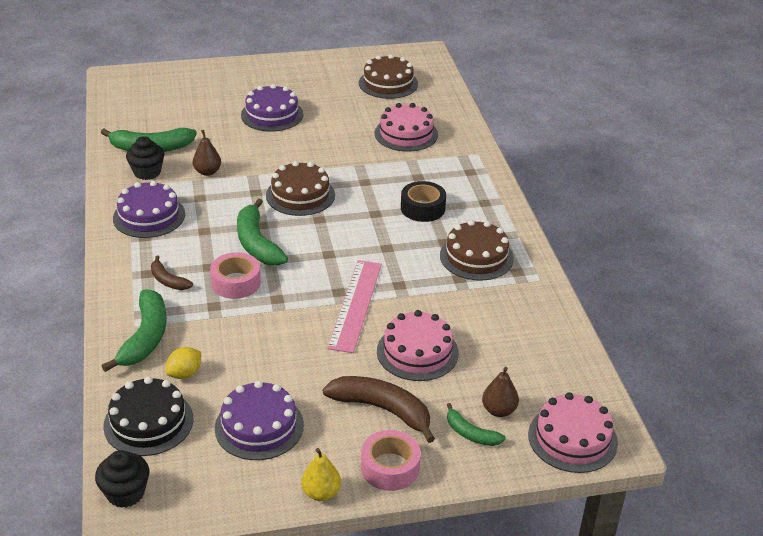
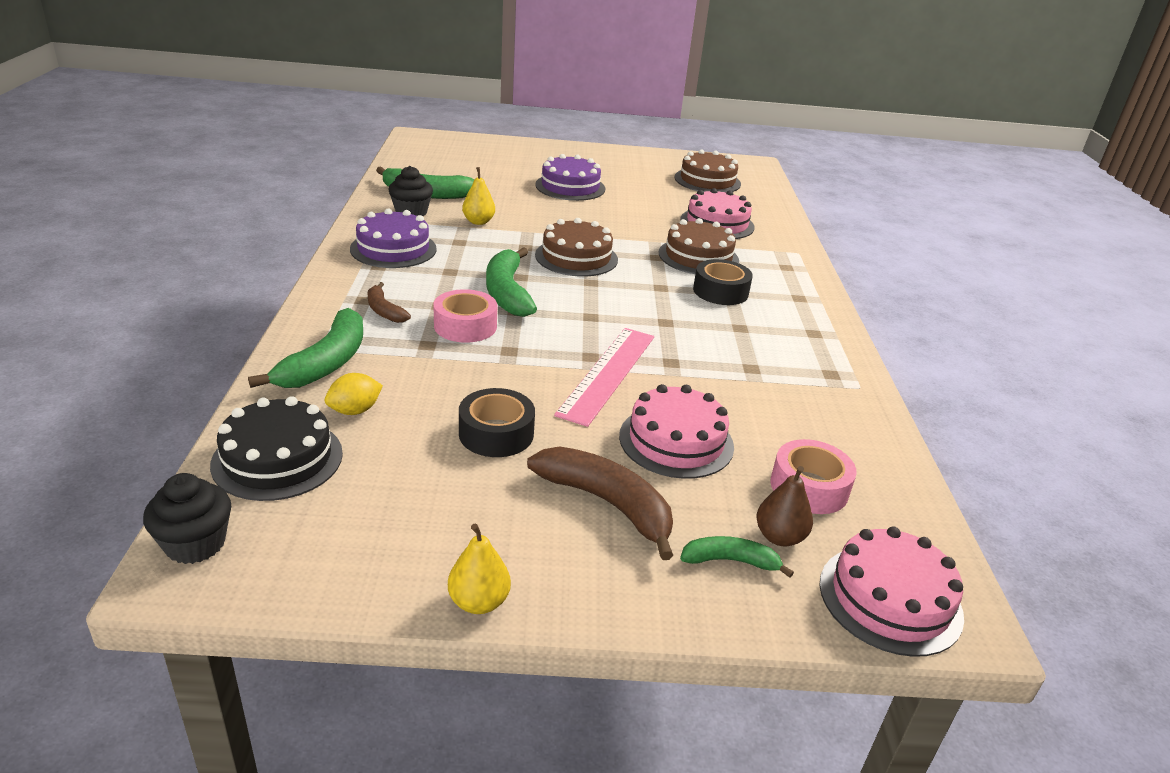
camera: 10 degrees right, 5 degrees down
(207, 172) = (478, 222): brown pear -> yellow pear
(259, 426) = (425, 492): purple cake -> none
(291, 371) = (496, 433): none -> black tape
(390, 467) = (595, 585): pink tape -> pink tape (809, 487)
(470, 433) = (730, 561): green banana -> green banana turned 135 degrees clockwise
(476, 257) = (779, 349): brown cake -> brown cake (698, 257)

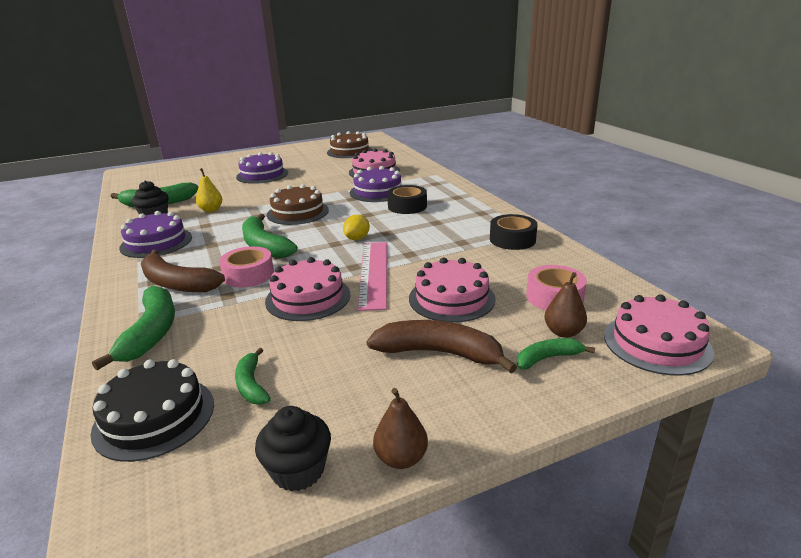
camera: 20 degrees left, 5 degrees down
(195, 544) = (118, 517): black cupcake -> black cupcake (298, 470)
(355, 410) = (199, 358): yellow lemon -> yellow lemon (357, 238)
(384, 310) = (176, 283): brown banana -> brown banana, size x1.79
(386, 461) = (251, 385): none -> green banana
(478, 602) = (401, 458): yellow pear -> brown pear
(496, 433) = (324, 336): black tape -> black tape (512, 239)
(510, 379) = (308, 298): none -> pink cake
(698, 257) = (378, 192): brown cake -> purple cake

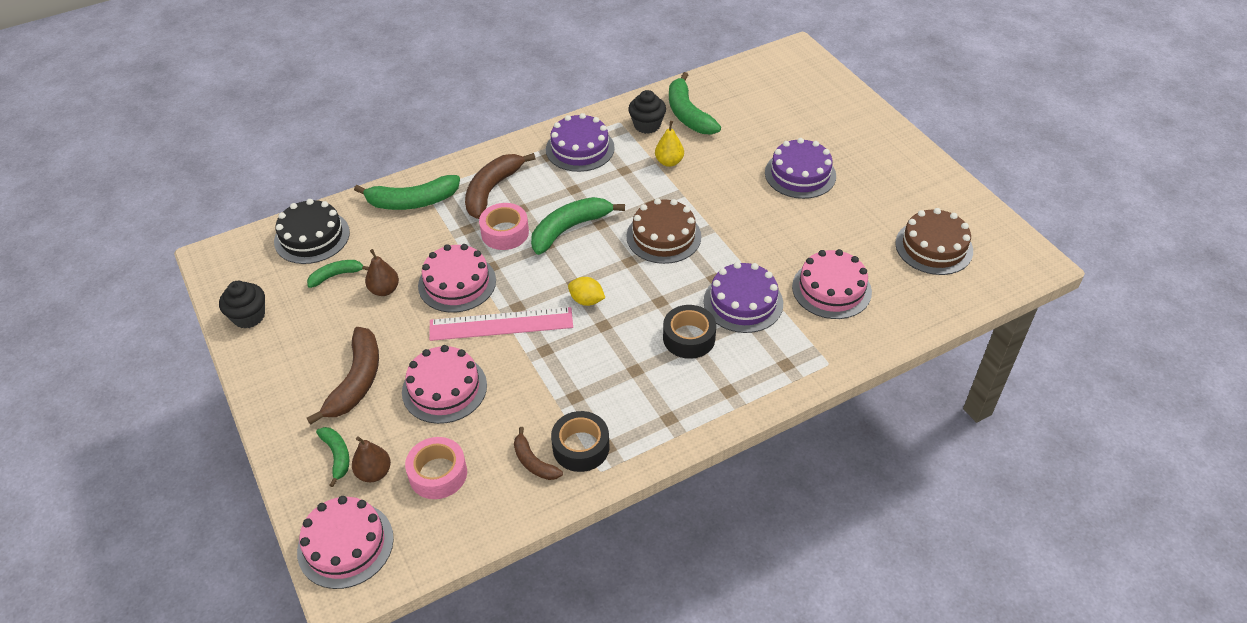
camera: 85 degrees right, 20 degrees up
(401, 458) = (247, 365): brown pear -> brown pear (384, 290)
(531, 256) = (533, 462): none -> brown banana

